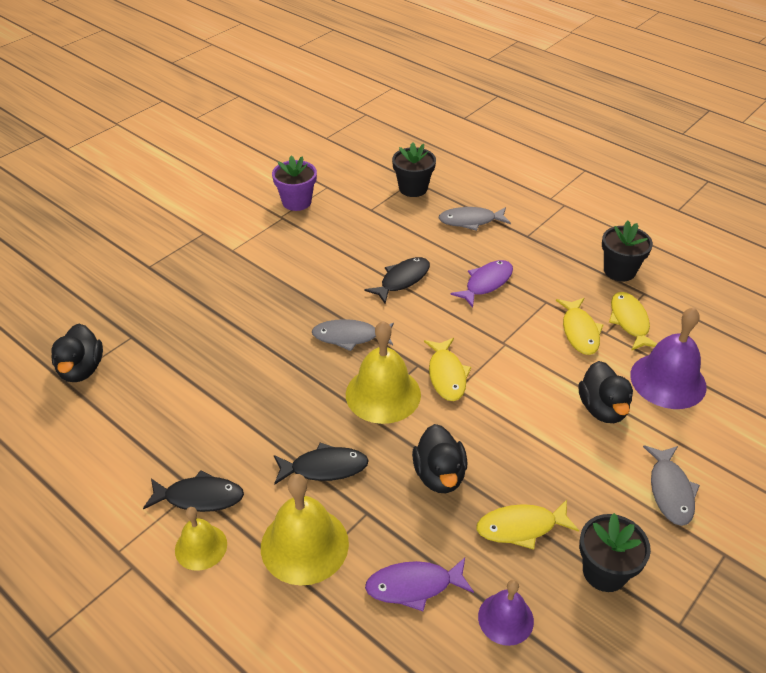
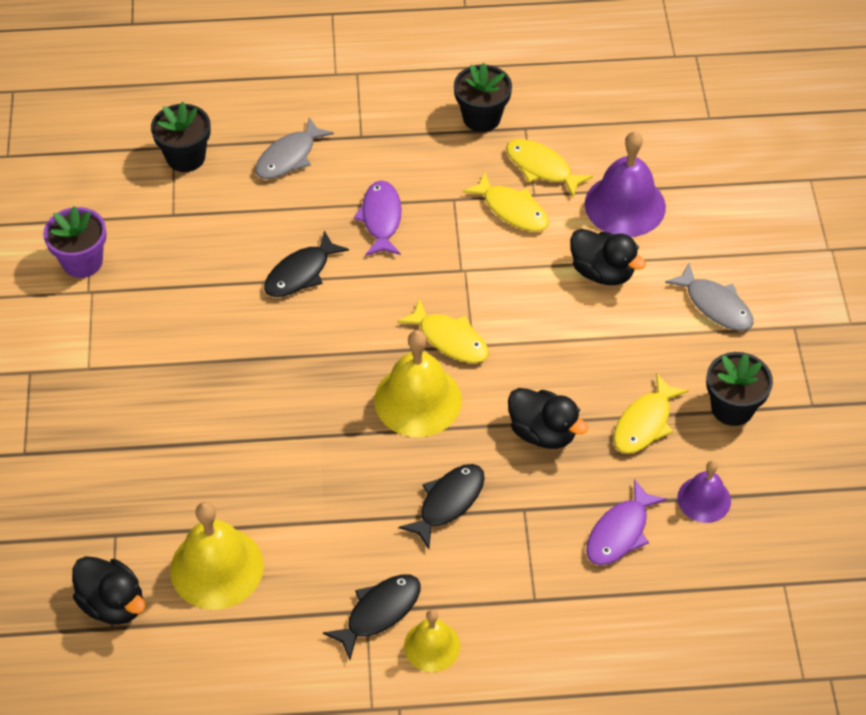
camera: 45 degrees left, 10 degrees up
(304, 545) = (508, 574): yellow bell -> yellow bell (217, 567)
(349, 337) = (323, 369): grey fish -> none
(402, 280) = (301, 273): black fish -> black fish turned 135 degrees counterclockwise

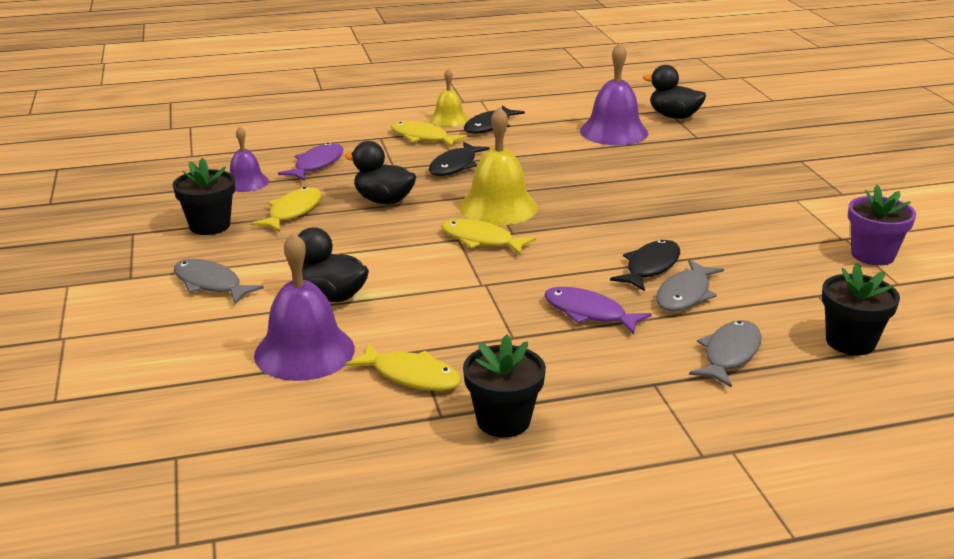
camera: 170 degrees right, 25 degrees down
(217, 567) = (614, 132): yellow bell -> purple bell
(287, 231) = (685, 294): none -> grey fish
(381, 218) = (589, 313): purple fish -> purple fish turned 135 degrees clockwise
(512, 209) = (441, 334): yellow fish -> yellow fish (422, 137)

